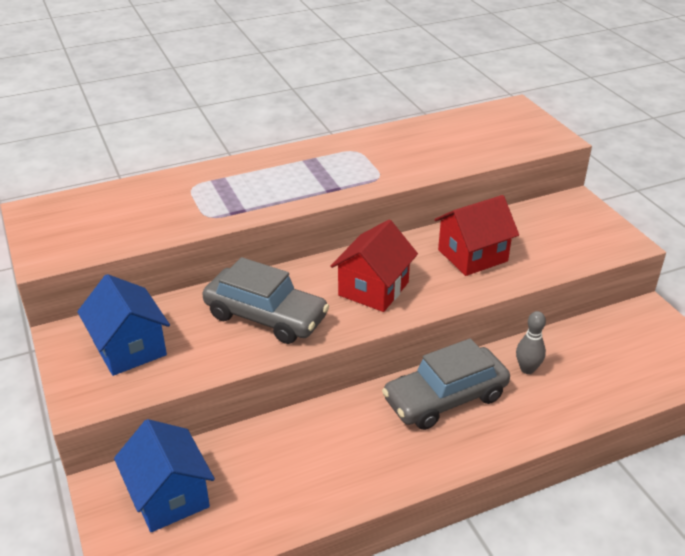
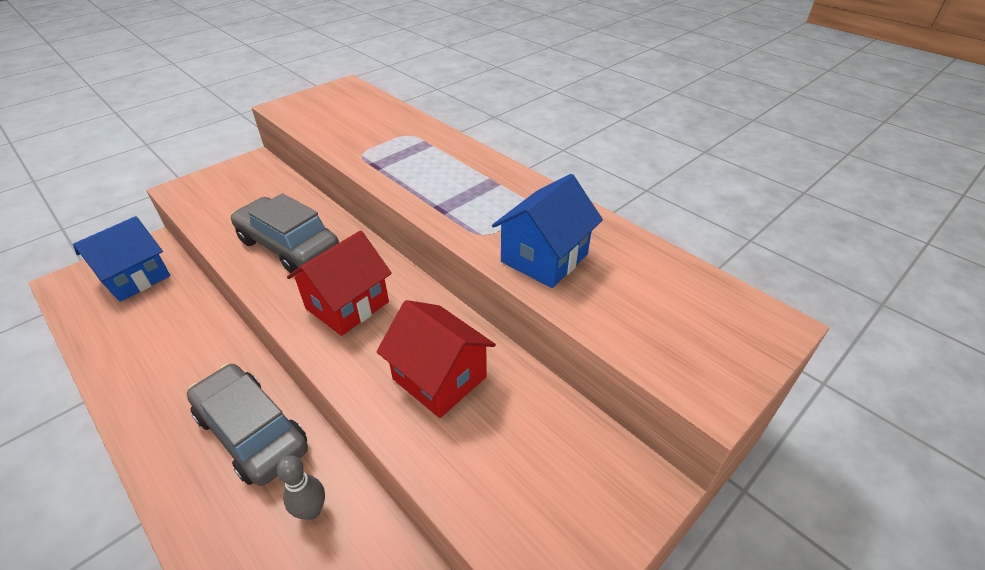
camera: 70 degrees right, 5 degrees up
(129, 348) = (240, 191): blue house -> blue house (544, 258)
(266, 316) = (288, 246): grey car -> grey car turned 120 degrees clockwise
(373, 289) = (347, 305): red house -> red house turned 60 degrees counterclockwise

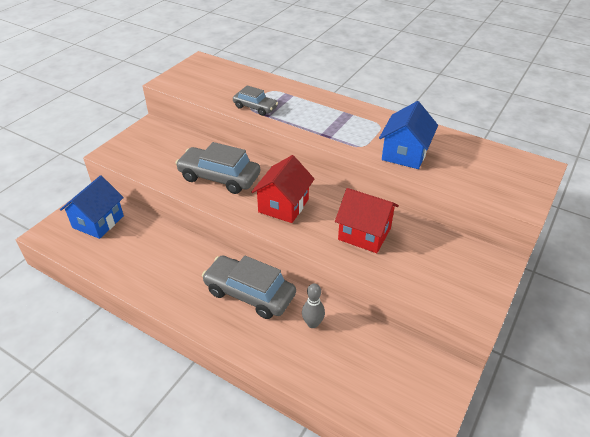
camera: 15 degrees left, 0 degrees up
(369, 154) = (255, 107): none -> grey car

